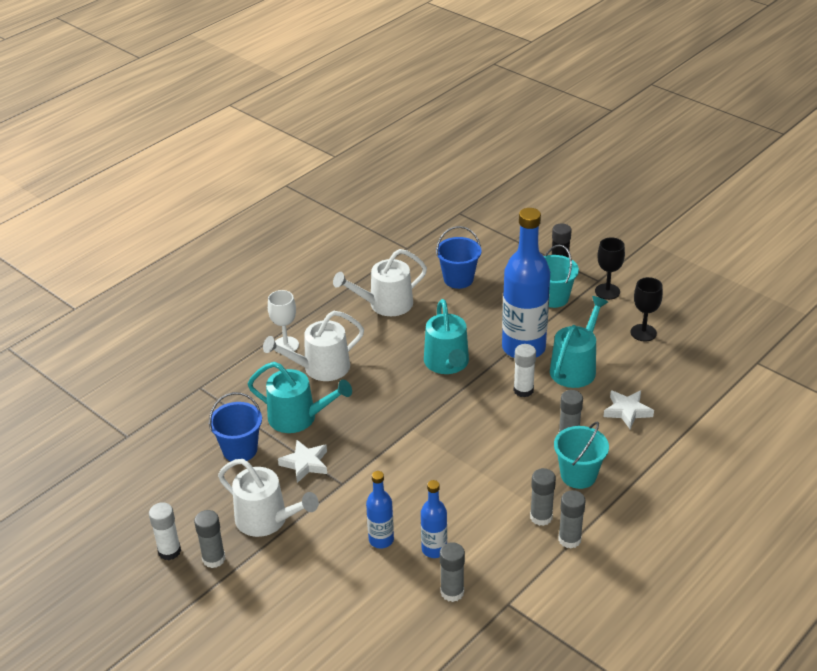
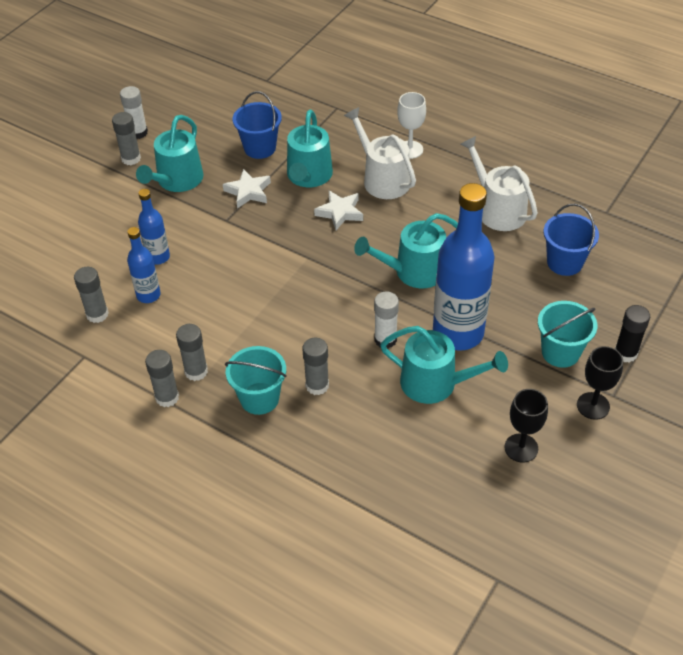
camera: 80 degrees right, 10 degrees up
(267, 519) = (177, 180): white watering can -> turquoise watering can
(627, 411) = (370, 437): white star -> white star (340, 212)

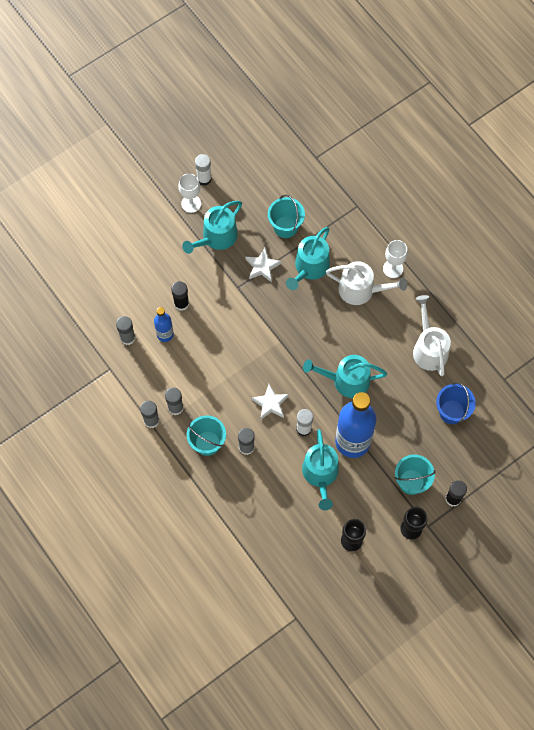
camera: 20 degrees right, 20 degrees up
(131, 158) = (191, 203): grey glue stick -> white goblet
(158, 257) = (181, 303): blue bottle -> black glue stick
(260, 148) = (285, 227): blue bucket -> turquoise bucket
(340, 212) = (318, 310): white star -> white star (270, 403)
(382, 179) = (361, 290): white watering can -> white watering can turned 120 degrees clockwise
(435, 383) = (320, 474): turquoise watering can -> turquoise watering can turned 45 degrees clockwise

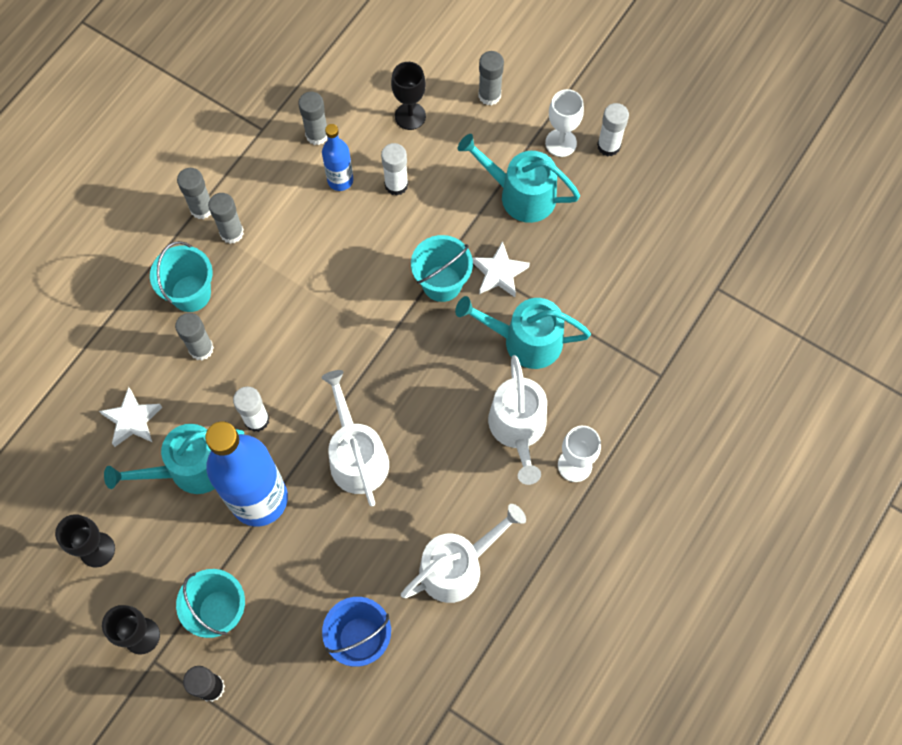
camera: 70 degrees right, 0 degrees up
(137, 280) = (410, 116): none -> black goblet
(142, 231) = (489, 95): none -> grey glue stick
(181, 303) = (396, 185): black glue stick -> white glue stick
(270, 403) = (281, 359): white star -> white star (132, 420)
(285, 227) = (579, 283): turquoise bucket -> turquoise bucket (442, 283)
(346, 381) = (357, 456): turquoise watering can -> white watering can

